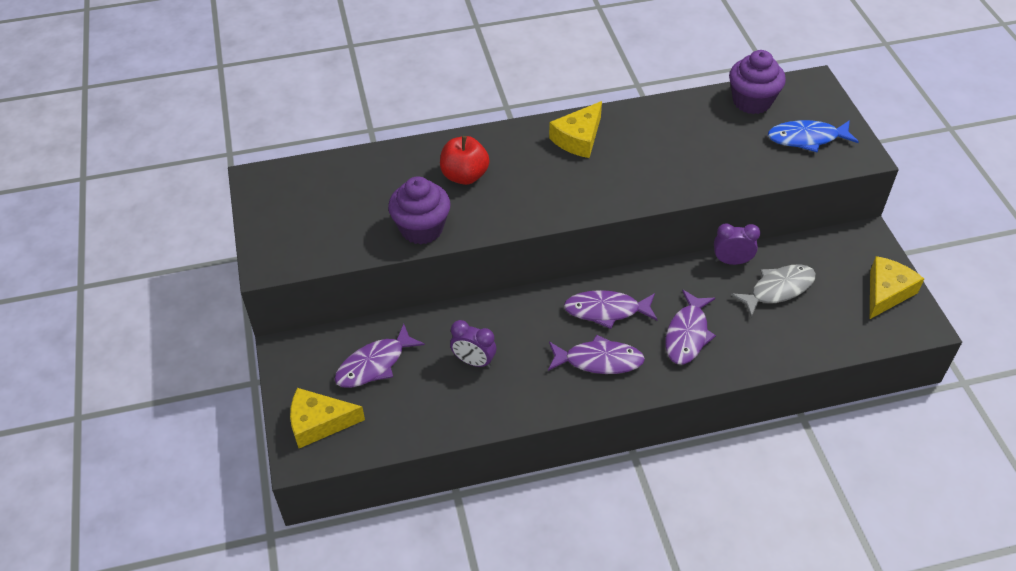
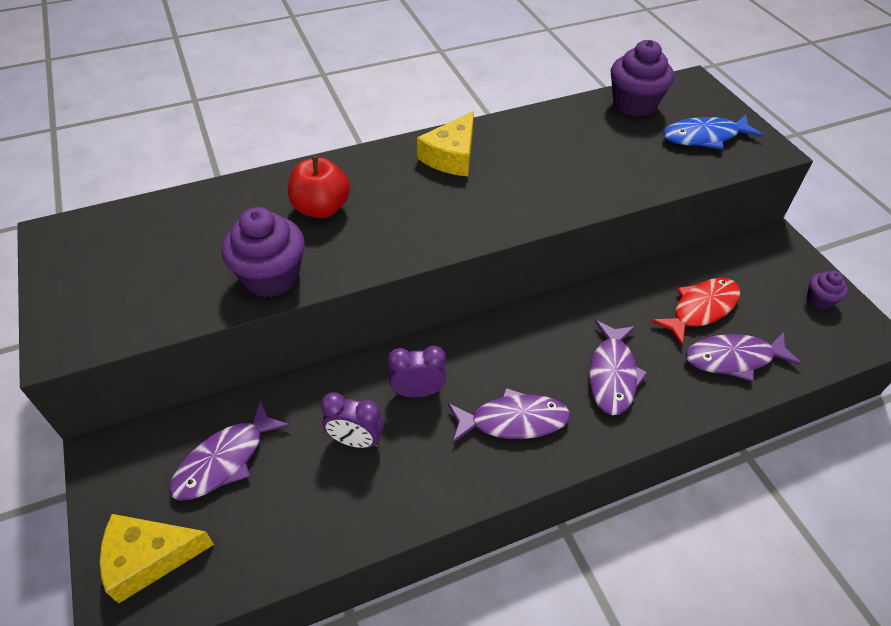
camera: 10 degrees left, 0 degrees up
(606, 311) = (510, 355): purple fish -> purple fish (734, 358)
(731, 261) = (641, 282): purple clock -> purple clock (417, 392)
(778, 289) = (701, 309): grey fish -> red fish
(886, 292) = (819, 300): yellow cheese -> purple cupcake

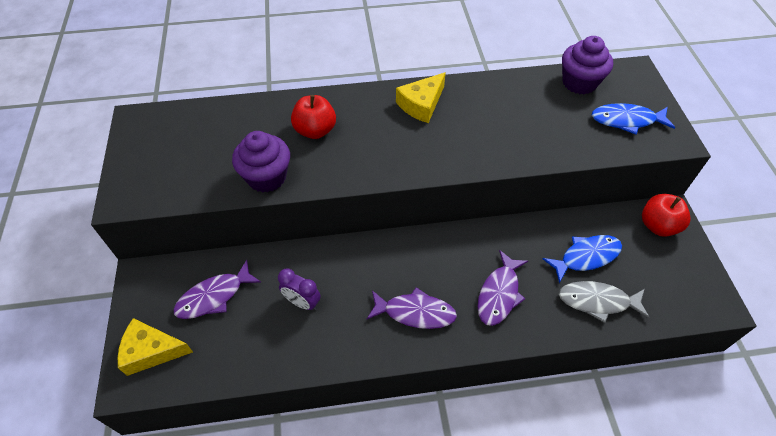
camera: 15 degrees right, 5 degrees up
(417, 392) = (354, 276): purple clock -> none
(701, 309) = (586, 257): red fish -> blue fish
(734, 358) = (597, 301): purple fish -> grey fish
(769, 258) = (658, 225): none -> red apple
(819, 300) = (686, 269): purple cupcake -> none

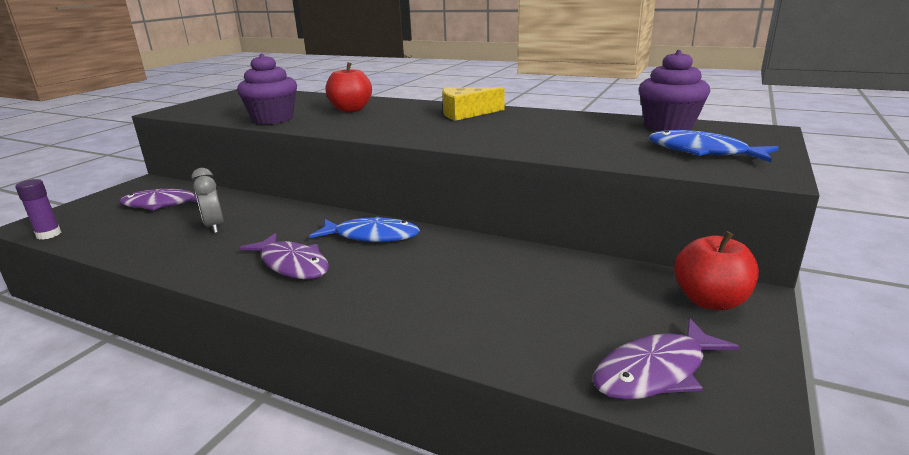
camera: 35 degrees right, 30 degrees down
(151, 351) = (76, 215): yellow cheese -> none
(169, 385) = (49, 234): none -> purple glue stick
(302, 302) = (214, 227): purple clock -> grey clock
(499, 294) = (399, 283): purple fish -> purple fish (656, 371)
(586, 257) = (555, 292): blue fish -> blue fish (371, 236)
(597, 301) = (520, 333): grey fish -> none

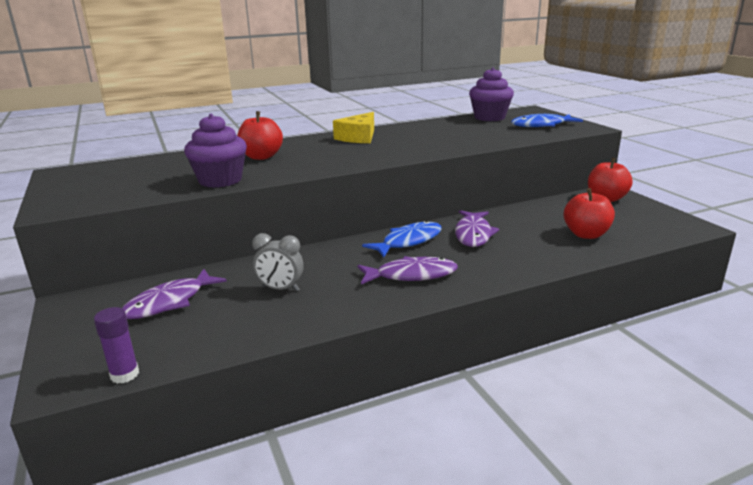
camera: 50 degrees left, 0 degrees up
(542, 325) = (586, 234): none -> red apple
(656, 371) = (649, 228): purple fish -> purple fish (473, 234)

